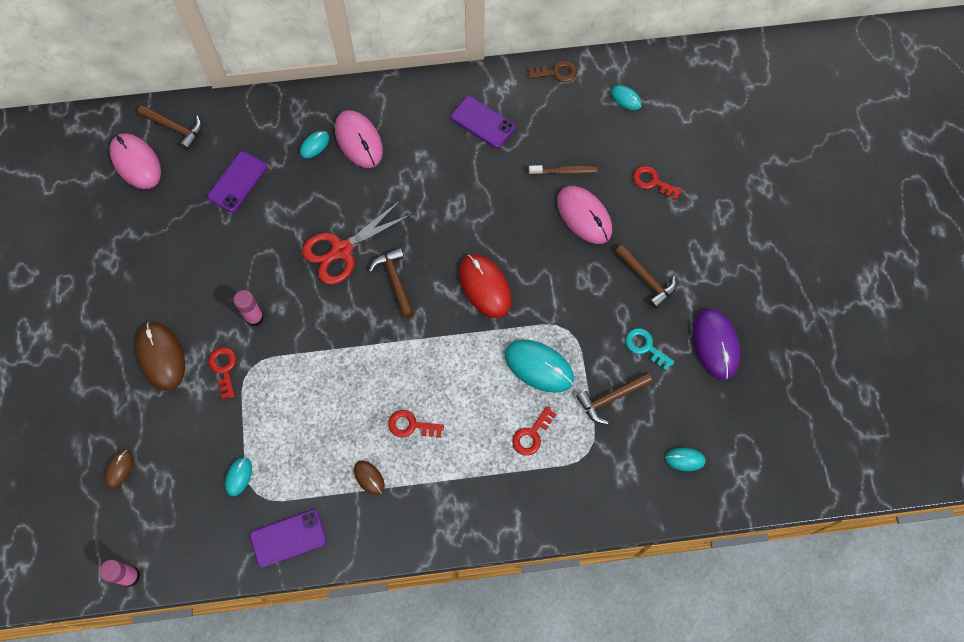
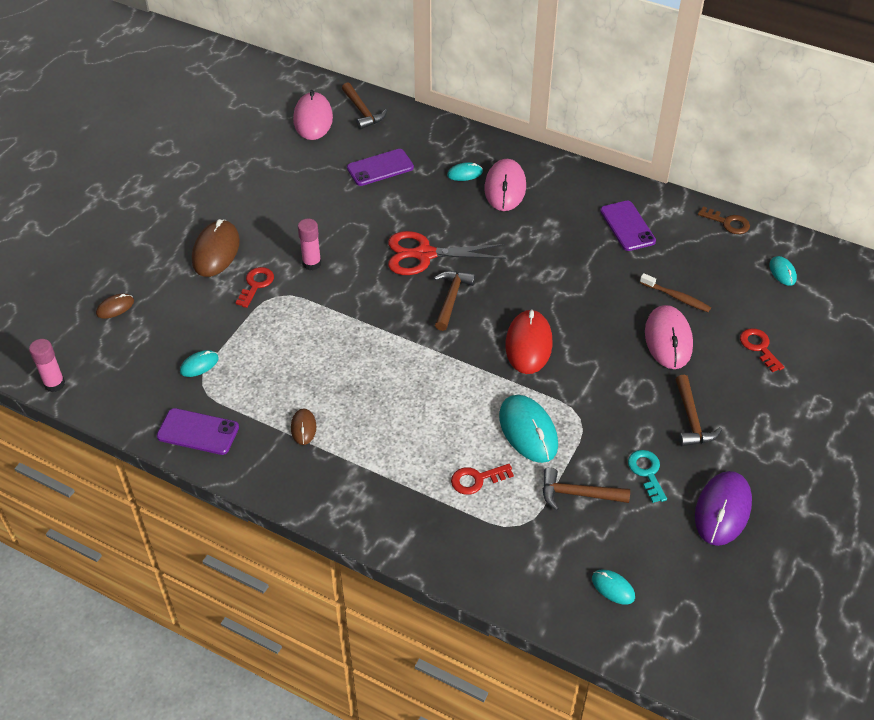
camera: 35 degrees right, 20 degrees down
(411, 425) = (373, 410): red key -> none

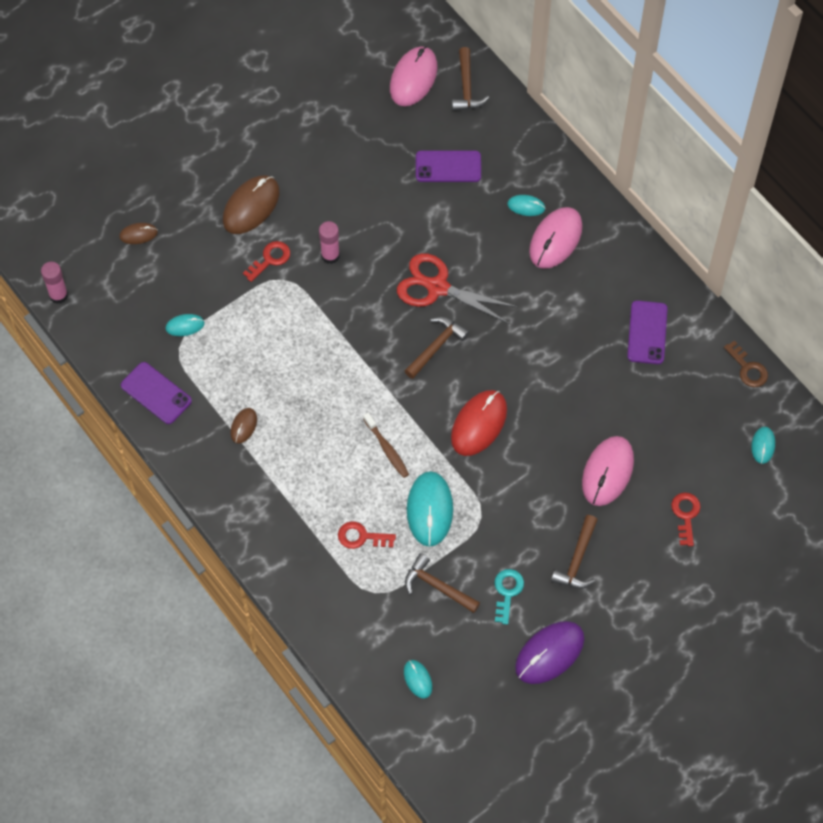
camera: 25 degrees right, 15 degrees up
(676, 297) = (644, 431): brown toothbrush -> brown toothbrush (387, 449)

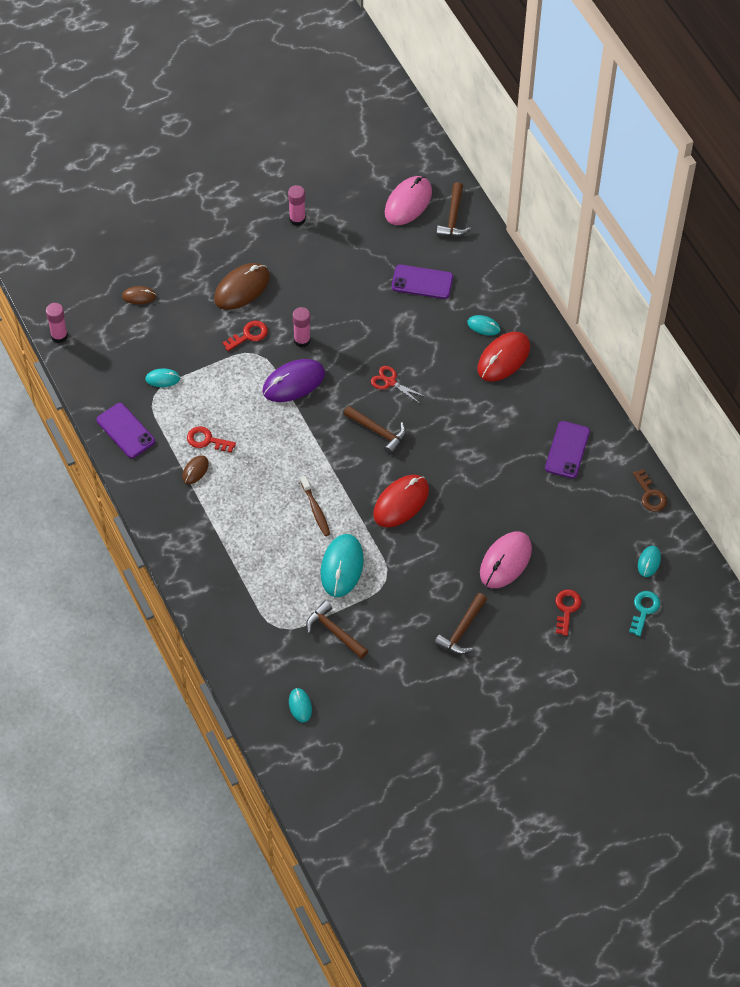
camera: 10 degrees right, 5 degrees down
(295, 117) = (297, 219): none -> pink glue stick
(361, 537) = (277, 579): red key -> red key (207, 440)
(436, 347) = (378, 431): brown hammer -> brown hammer turned 75 degrees clockwise
(437, 287) = (390, 382): red scissors -> red scissors, size x0.53
(507, 592) = (394, 646): turquoise key -> turquoise key (644, 610)
(549, 653) = (420, 704): purple mouse -> purple mouse (293, 382)
(555, 239) = (503, 358): pink mouse -> red mouse

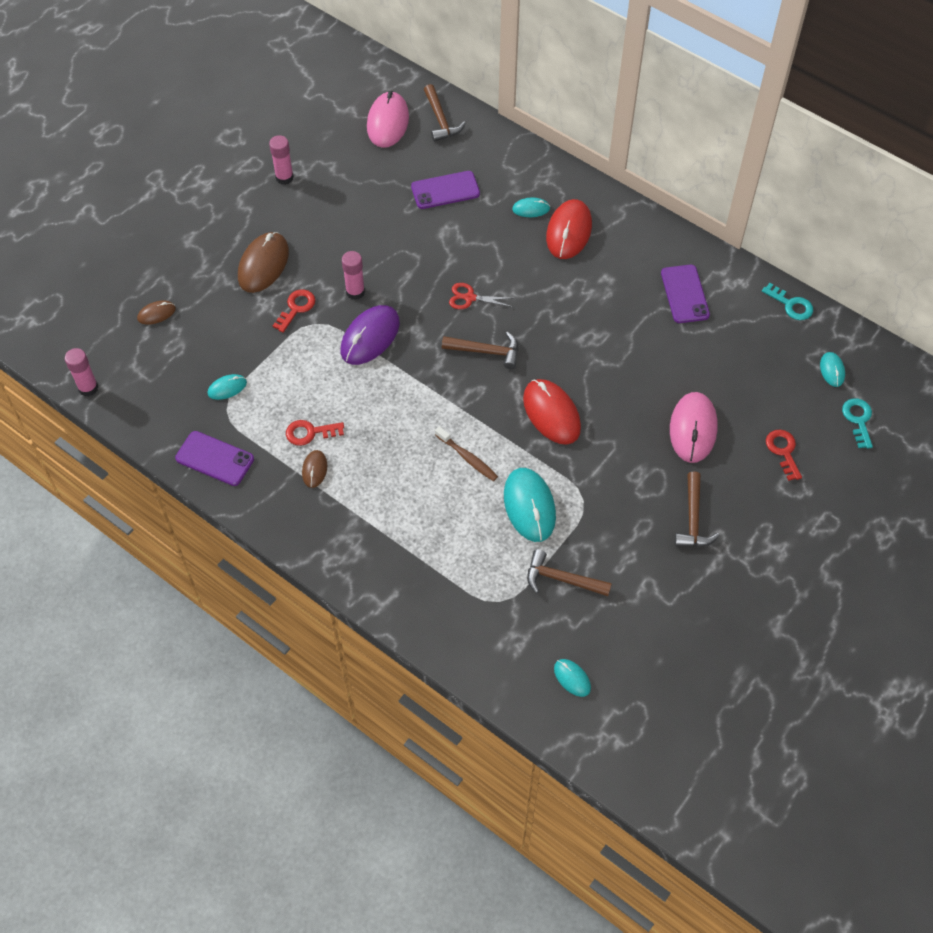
camera: 25 degrees left, 0 degrees up
(401, 502) = (551, 413): red mouse -> red mouse turned 45 degrees counterclockwise
(650, 495) = (791, 305): brown key -> turquoise key

